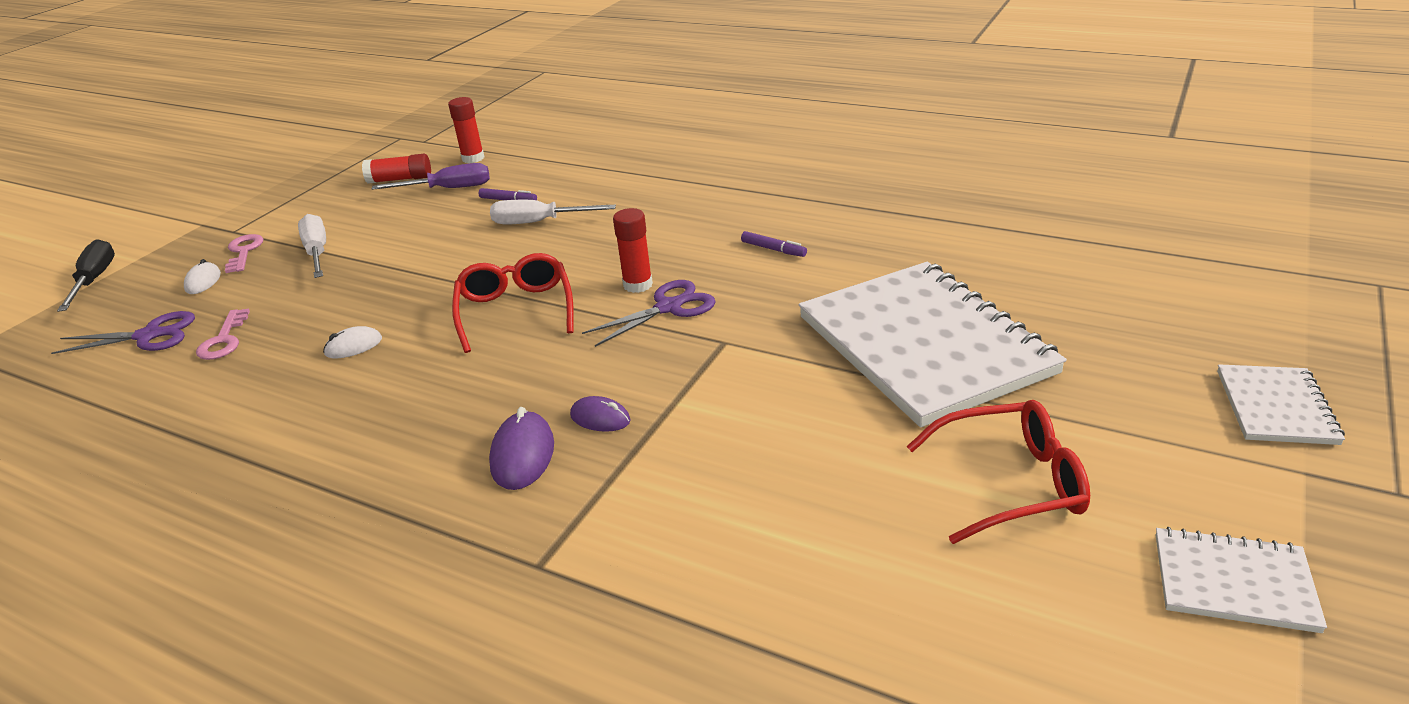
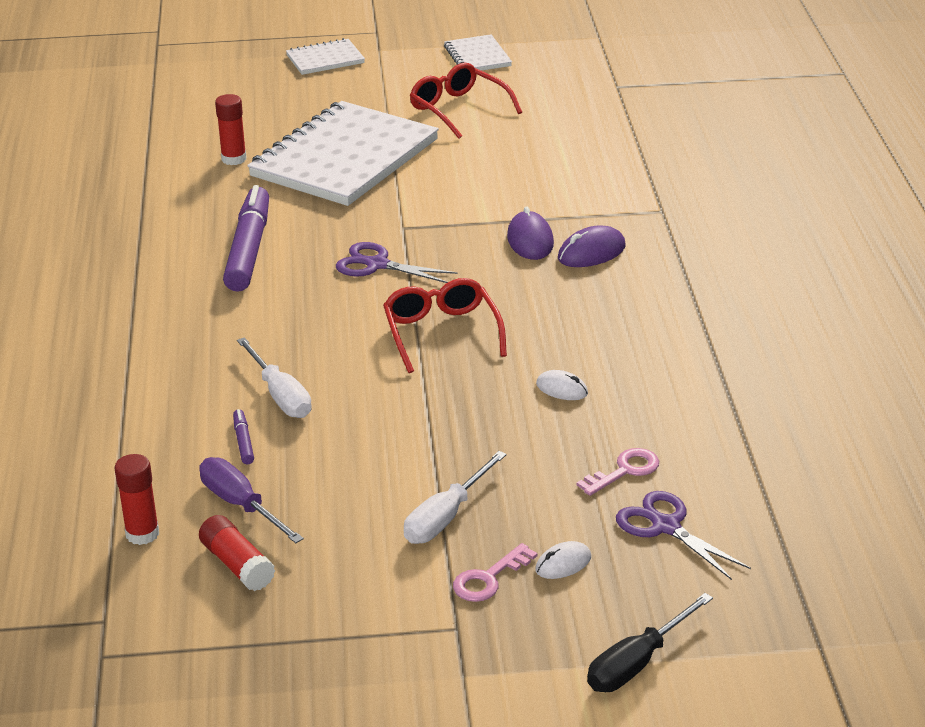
camera: 125 degrees left, 0 degrees up
(515, 311) = (441, 333): red glasses -> red glasses turned 120 degrees clockwise
(600, 418) = (530, 240): purple mouse -> purple mouse, size x1.54
(638, 285) = (355, 291): red glue stick -> red glue stick (234, 159)
(773, 249) = (249, 249): purple marker -> purple marker, size x2.42

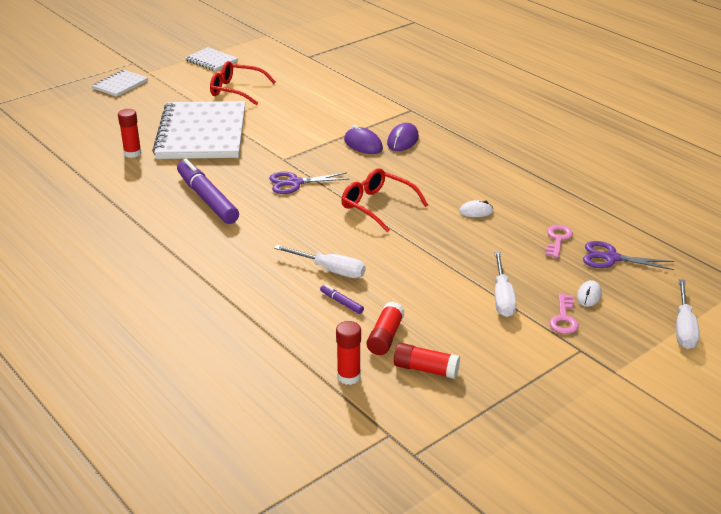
camera: 35 degrees left, 0 degrees up
(241, 505) = (385, 337): purple screwdriver -> red glue stick
(637, 663) = (684, 327): black screwdriver -> white screwdriver

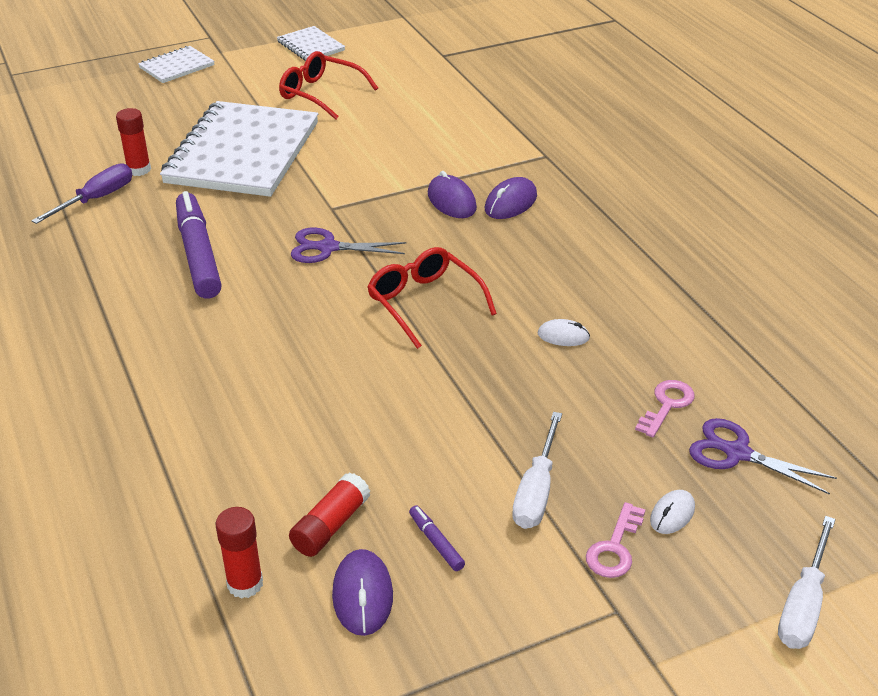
camera: 15 degrees right, 5 degrees up
(113, 175) = (96, 199): none -> purple screwdriver
(330, 270) = (307, 397): white screwdriver -> none
(341, 302) = (296, 454): purple marker -> purple marker (436, 542)
(426, 369) = (362, 595): red glue stick -> purple mouse

